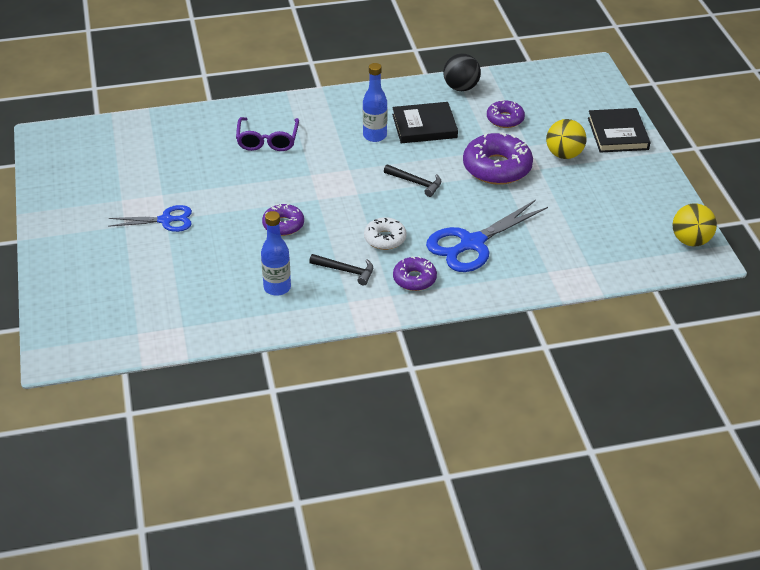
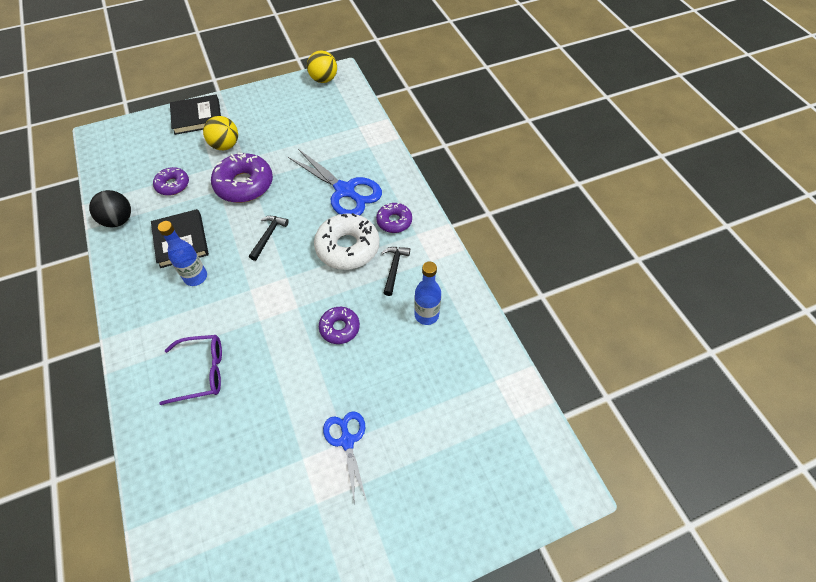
camera: 100 degrees left, 15 degrees up
(385, 238) = (347, 247): white donut -> white donut, size x1.74

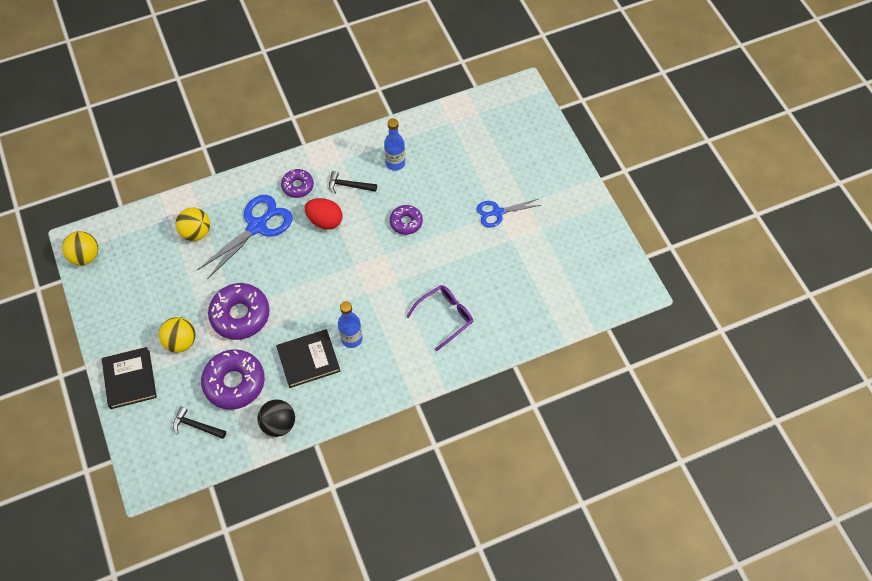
camera: 90 degrees left, 5 degrees up
(173, 185) = (234, 382): purple donut -> purple donut, size x1.74
(201, 372) = (445, 317): purple glasses -> purple glasses turned 60 degrees clockwise
(268, 236) = (308, 285): black hammer -> black hammer (196, 426)
(342, 146) = (196, 232): none -> yellow ball
(347, 247) = (325, 221): white donut -> red egg

